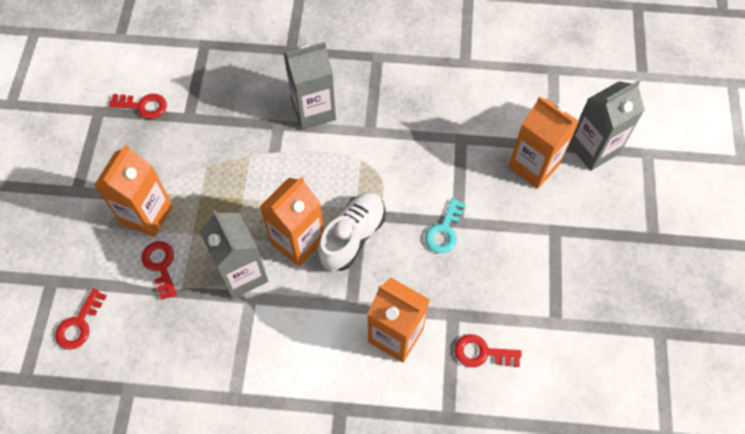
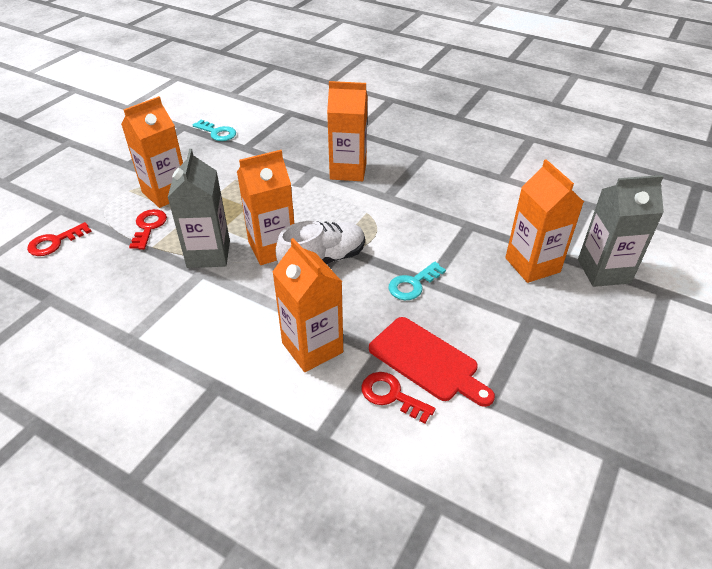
camera: 25 degrees right, 20 degrees down
(143, 106) = (217, 133): red key -> turquoise key
(313, 110) = (348, 171): grey carton -> orange carton
(493, 307) = (427, 361): none -> red cutting board

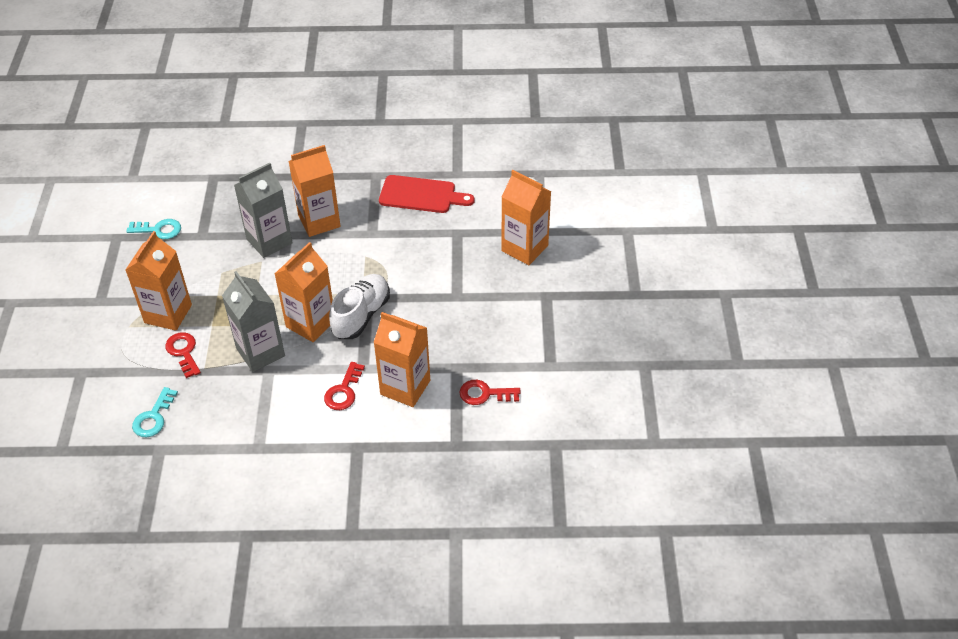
camera: 30 degrees left, 5 degrees up
(55, 242) = (110, 403): red key -> red key (343, 391)
(413, 284) = (445, 304): turquoise key -> turquoise key (153, 417)
(427, 361) = (493, 359): red cutting board -> red cutting board (421, 195)
(603, 271) = (578, 231): grey carton -> grey carton (269, 241)

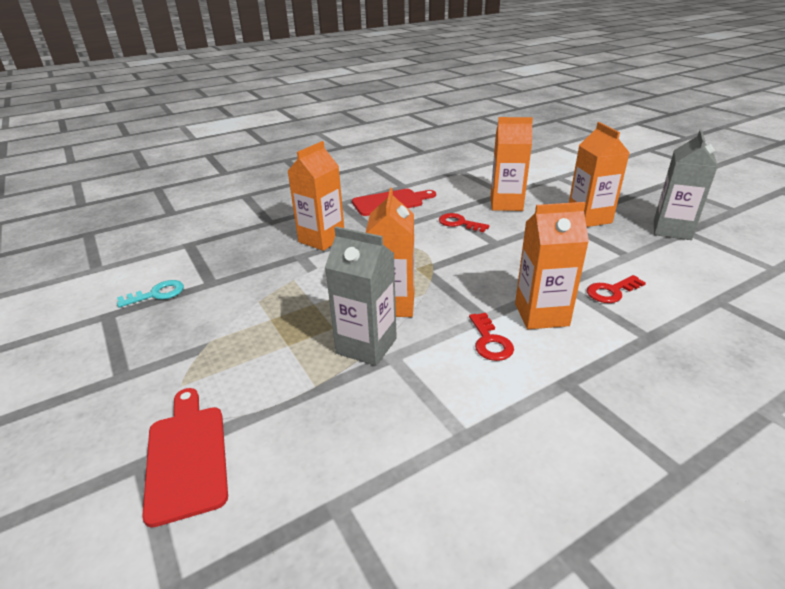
camera: 30 degrees left, 15 degrees down
(105, 380) = (187, 456): none -> red cutting board
(153, 417) = (294, 468): turquoise key -> none
(168, 314) = (224, 355): orange carton -> orange carton (589, 218)
(183, 352) = (275, 381): red key -> red key (459, 223)
(269, 241) = (287, 265): grey carton -> grey carton (672, 230)
(361, 315) = (433, 282): white shoe -> none

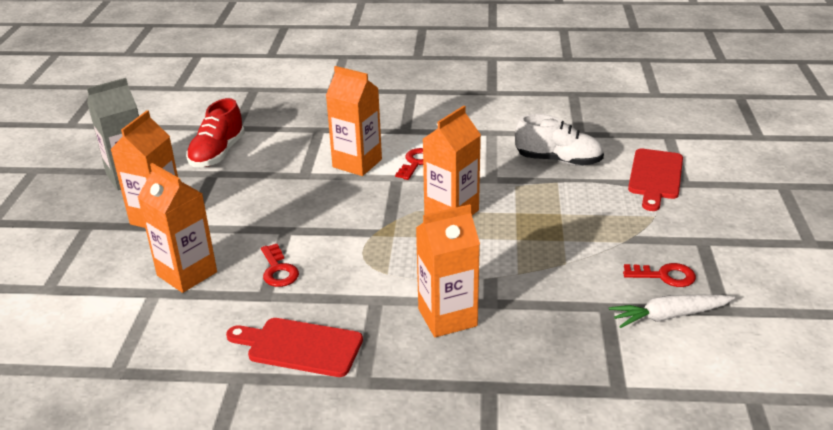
camera: 145 degrees left, 0 degrees up
(157, 294) = (669, 316): turquoise key -> white carrot
(334, 424) = (558, 160): none -> white shoe
(366, 346) = (502, 191): grey carton -> none
(611, 291) = (284, 157): red key -> red key (664, 276)
(665, 271) = (217, 153): none -> red shoe

